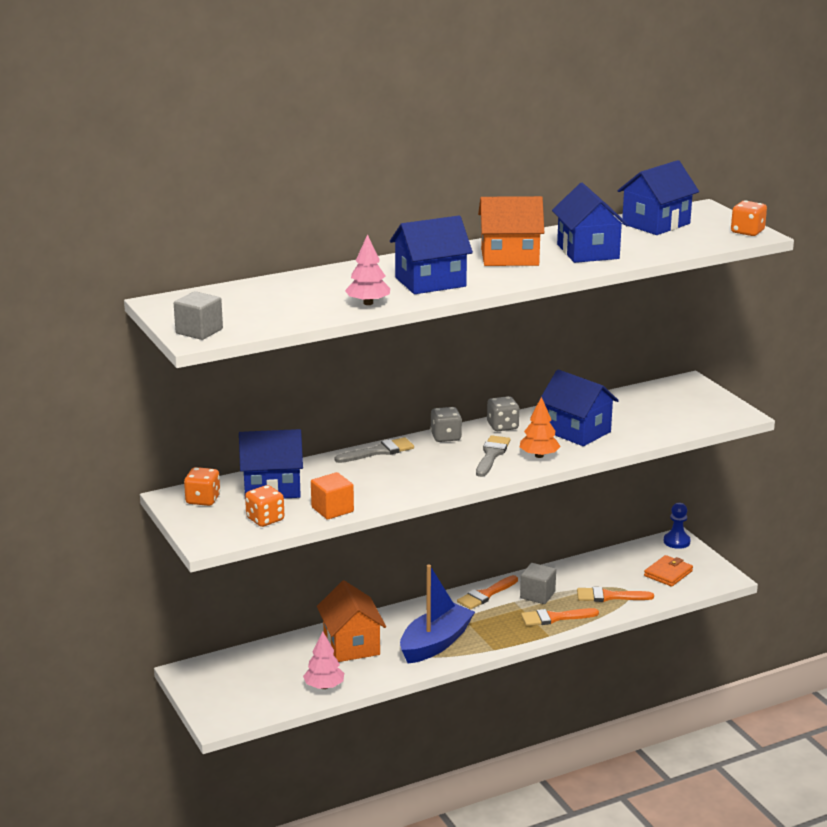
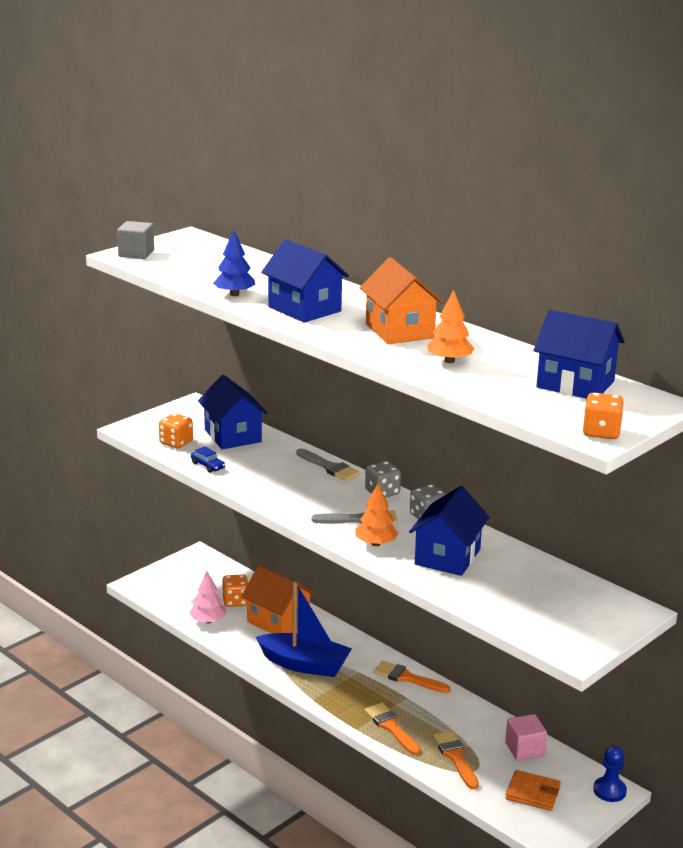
camera: 70 degrees right, 0 degrees up
(203, 500) = (196, 414): orange dice -> orange dice (235, 601)
(332, 509) = (207, 466): orange cube -> blue car
(351, 645) = (278, 621): orange house -> orange house turned 75 degrees clockwise
(368, 303) = (234, 294): pink tree -> blue tree
(537, 595) = (427, 709): grey cube -> none
(588, 251) = (449, 361): blue house -> orange tree
(612, 564) = (524, 749): none -> pink cube

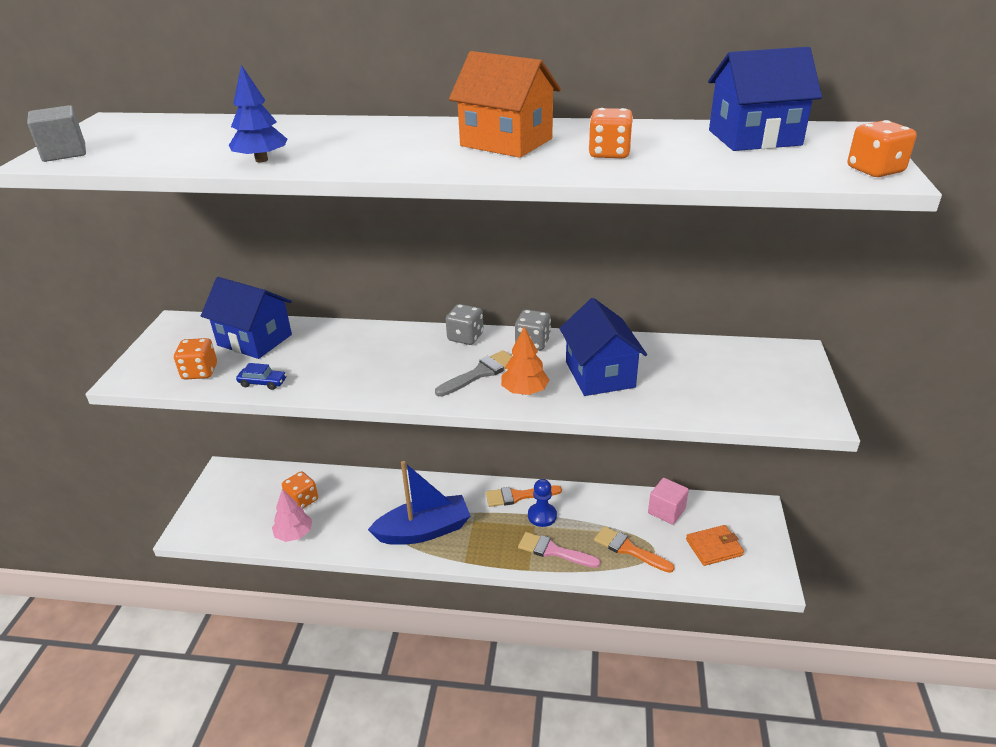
camera: 35 degrees left, 10 degrees up
(278, 621) = (360, 500): orange house -> none
(304, 309) = (369, 151): blue house -> none
(329, 467) = (388, 333): grey brush -> none
(391, 727) = (553, 551): orange brush -> pink brush
(449, 361) = (609, 153): orange tree -> orange dice
(609, 791) = (756, 511): blue pawn -> blue pawn (542, 516)

